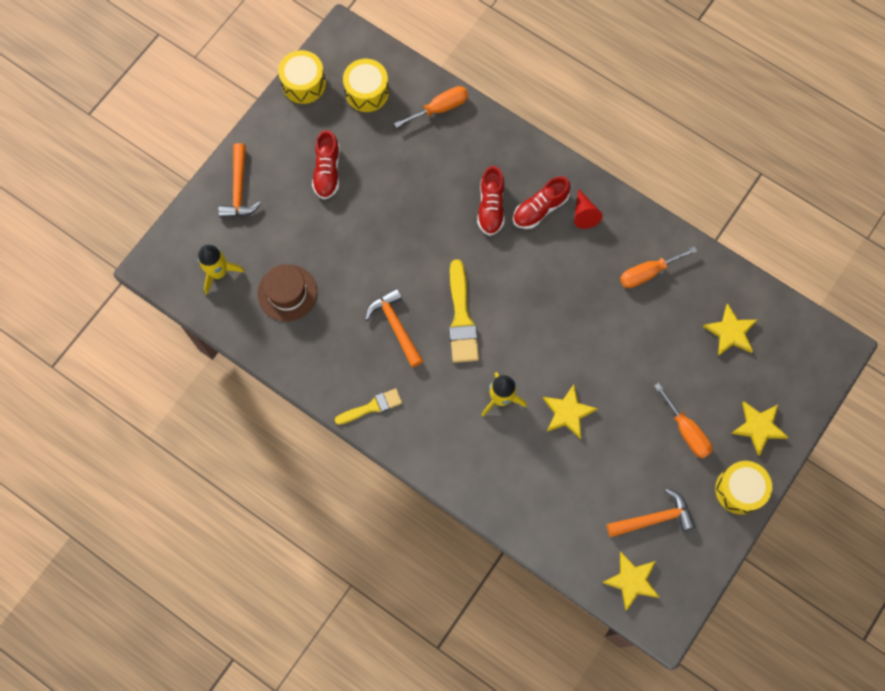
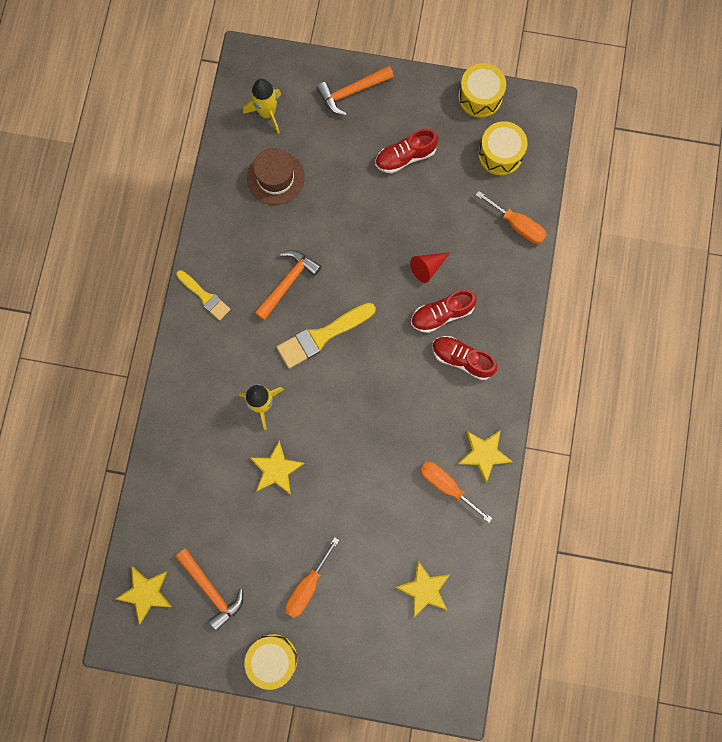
camera: 65 degrees right, 5 degrees up
(584, 214) = (477, 402): red cone -> red cone (427, 267)
(759, 427) = (342, 654): yellow star -> yellow star (484, 454)

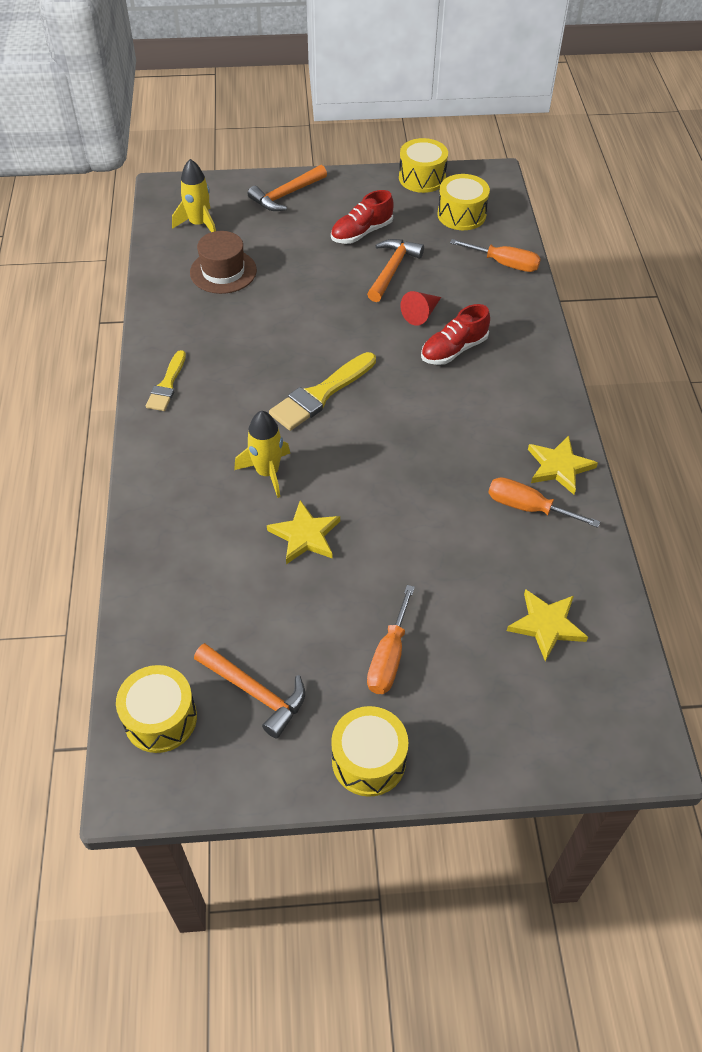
camera: 15 degrees left, 25 degrees down
(146, 593) = (160, 718): yellow star -> yellow drum
(205, 296) = (167, 385): yellow brush -> yellow brush turned 75 degrees clockwise
(288, 283) = (264, 355): orange hammer -> orange hammer (392, 270)
(462, 359) = (494, 384): red shoe -> none

